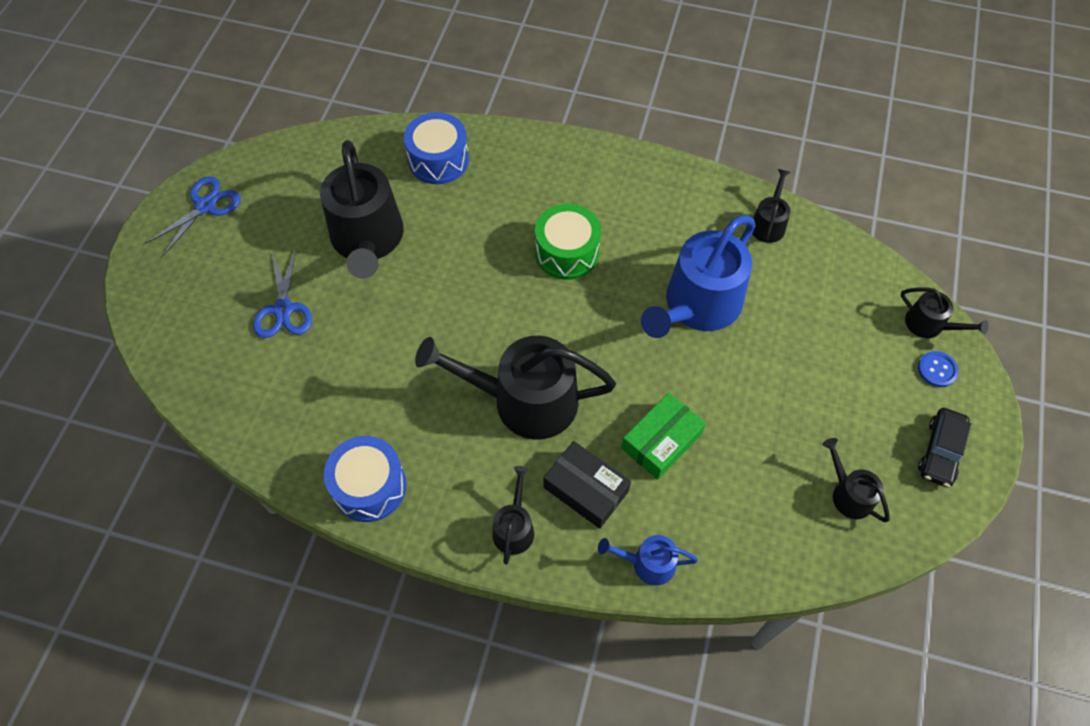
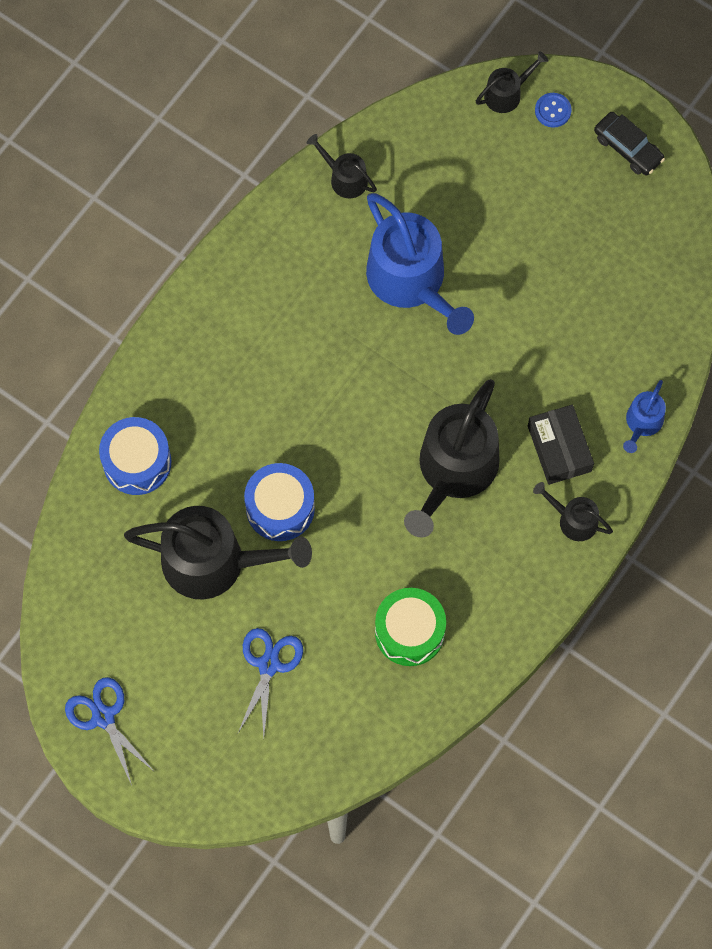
camera: 70 degrees left, 10 degrees up
(283, 309) = (269, 665): blue scissors -> blue scissors turned 90 degrees counterclockwise
(369, 486) = (491, 631): blue drum -> blue drum (280, 508)
(567, 252) = (305, 376): green drum -> green drum (409, 632)
(585, 489) = (559, 448): black box -> black box turned 75 degrees counterclockwise
(661, 441) = (537, 368): green box -> none
(849, 494) = (639, 239): black watering can -> none

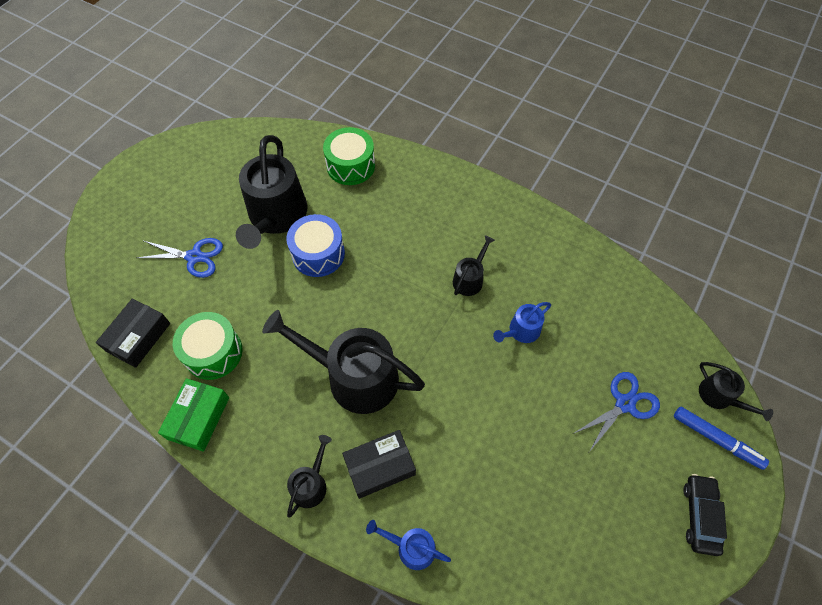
camera: 85 degrees right, 10 degrees down
(103, 717) = (167, 164): blue scissors -> blue scissors (625, 404)
(137, 462) = (350, 166): blue drum -> green drum
(344, 178) = (601, 275): black watering can -> black watering can (469, 279)
(381, 724) = (138, 337): none -> black box
(411, 281) = (521, 331): blue watering can -> blue watering can, size x0.48
(491, 643) = (198, 418): none -> green box
(553, 111) = (716, 439): blue button -> blue marker
(628, 148) = (700, 516): black car -> black car turned 150 degrees clockwise

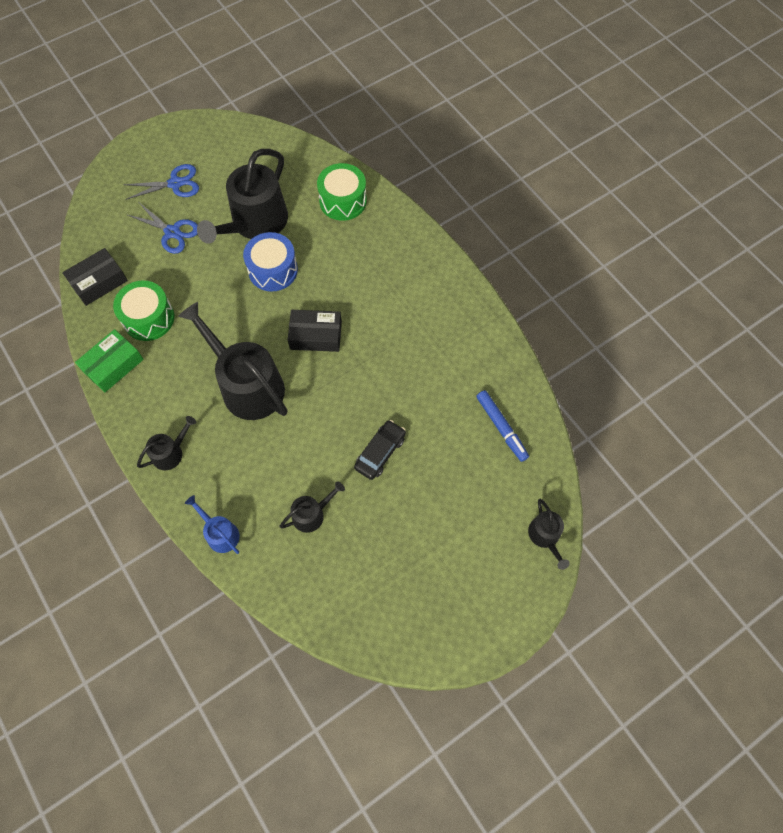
camera: 25 degrees right, 5 degrees up
(380, 466) = (229, 463): black box -> black box (316, 335)
(469, 279) = (388, 344): black watering can -> black watering can (312, 514)
(521, 331) = (406, 407): blue watering can -> none
(625, 404) = (457, 505): blue scissors -> blue scissors (175, 183)
(700, 516) = (463, 619): black car -> black car (380, 452)
(716, 439) = (518, 568): blue marker -> blue marker (501, 427)

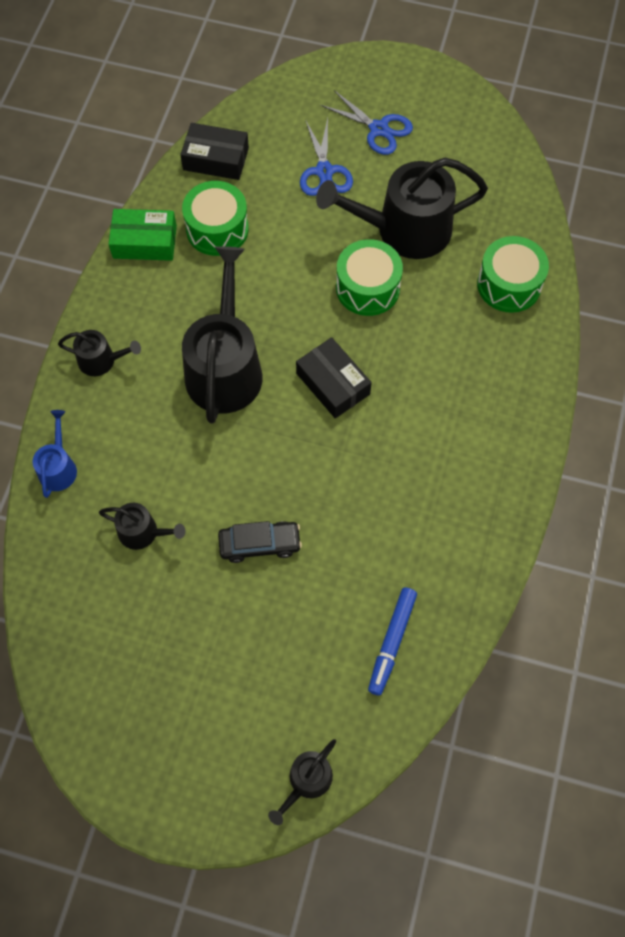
camera: 50 degrees right, 0 degrees up
(273, 270) = (367, 288): blue drum -> green drum

